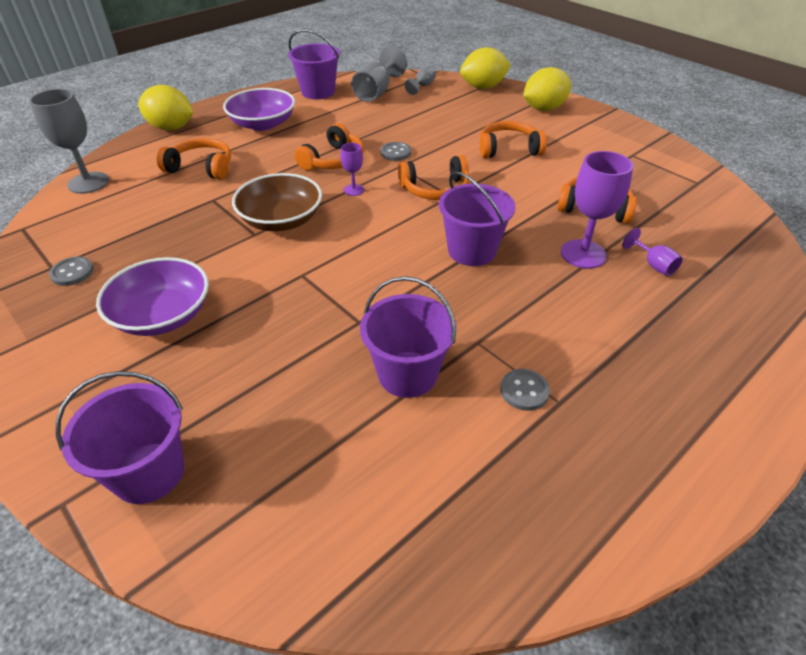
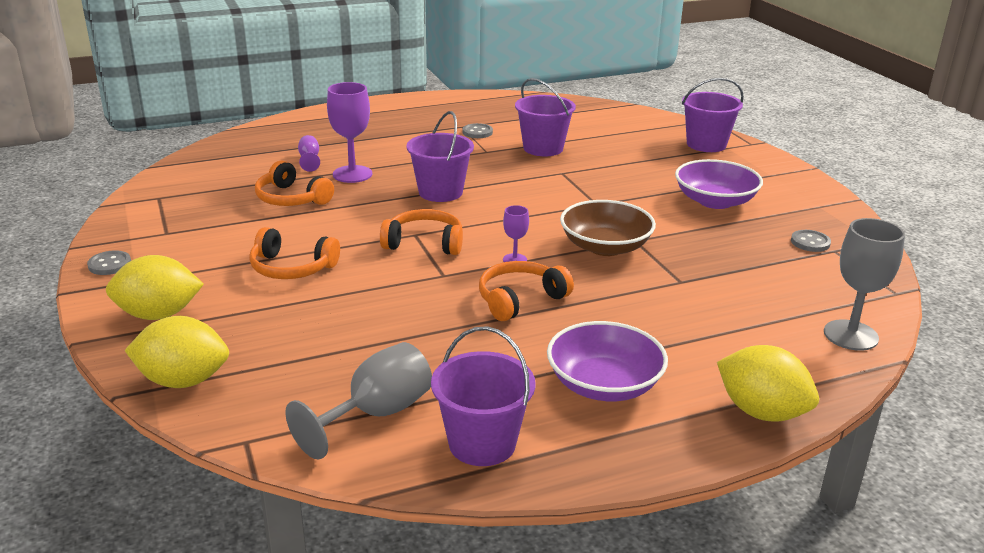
camera: 160 degrees left, 15 degrees down
(201, 167) = (699, 326): orange headphones -> none
(395, 152) = (434, 293): grey button -> grey button (109, 264)
(422, 86) = (281, 410): grey goblet -> none

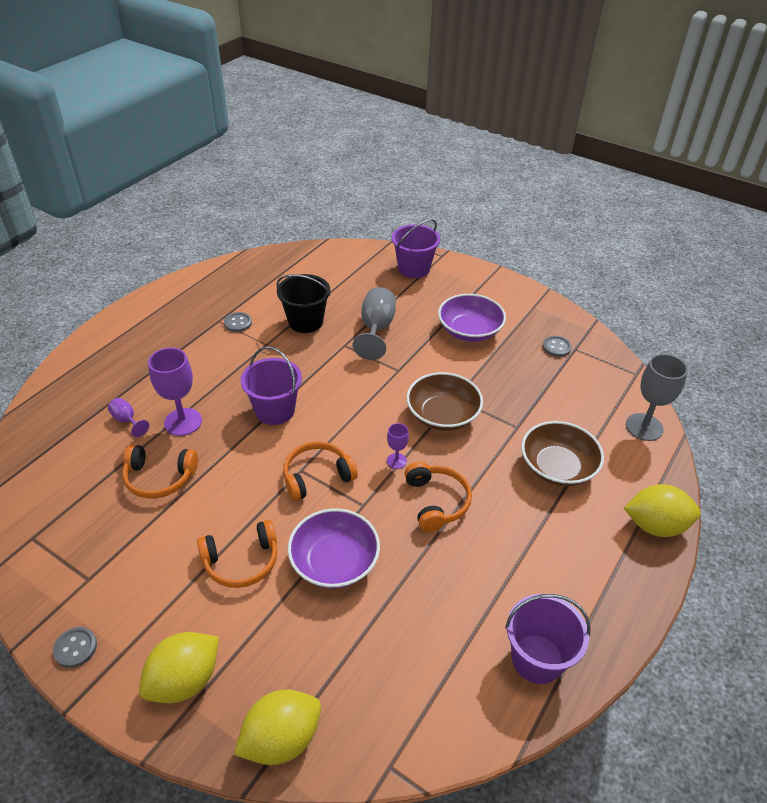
camera: 35 degrees left, 15 degrees up
(376, 414) = (450, 677): grey goblet -> grey goblet (376, 329)
(520, 299) = (436, 502): orange headphones -> orange headphones turned 150 degrees clockwise
(543, 148) = (305, 321): purple bucket -> black bucket
(604, 384) = (557, 555): purple bowl -> purple bowl (334, 561)
(691, 325) = (557, 467): none -> brown bowl

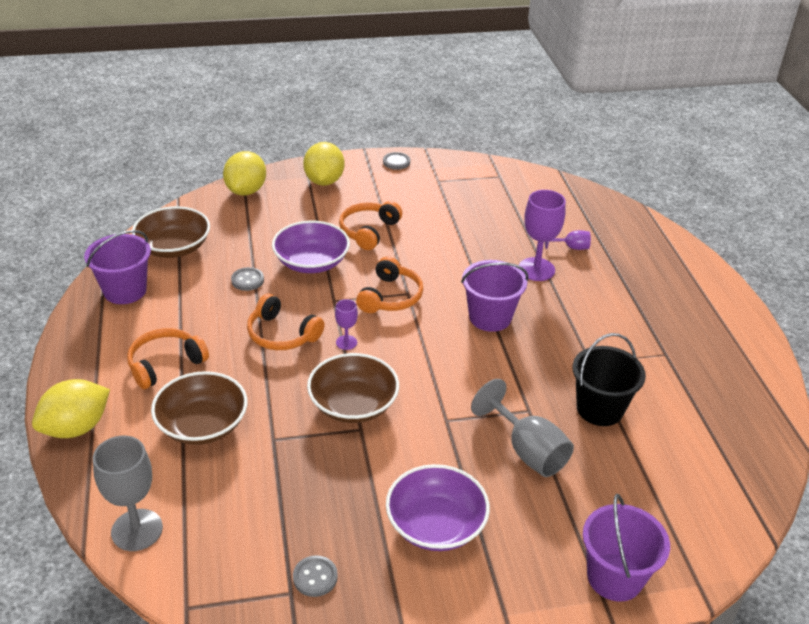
camera: 135 degrees right, 5 degrees down
(159, 478) = (488, 235): orange headphones -> orange headphones (165, 364)
(238, 323) = (647, 364): grey button -> grey button (247, 280)
(444, 692) = (174, 247): none -> brown bowl

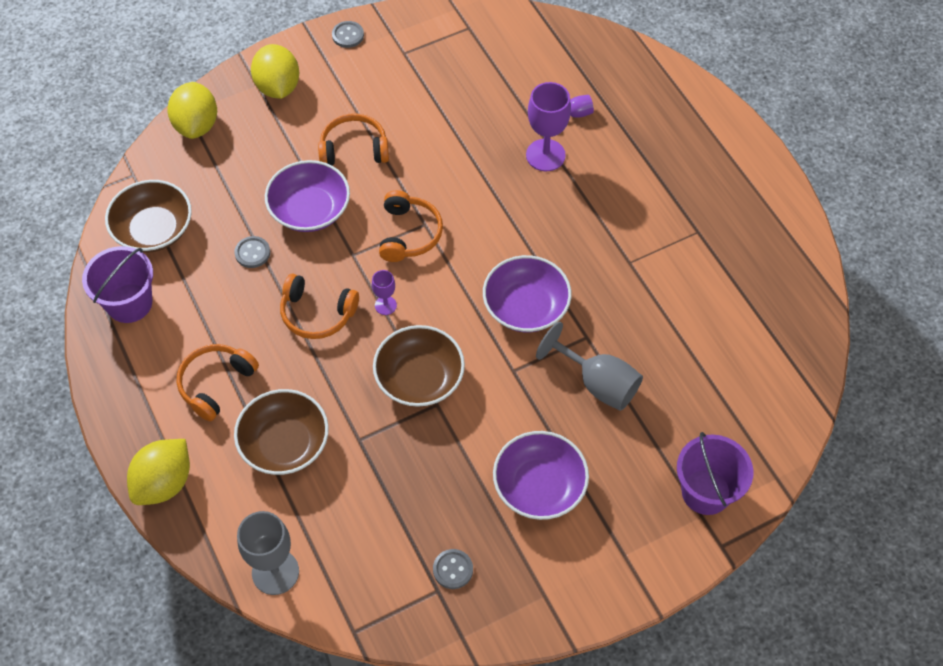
camera: 15 degrees left, 20 degrees up
(368, 231) = (354, 149): orange headphones -> orange headphones turned 75 degrees clockwise
(477, 373) = (526, 306): none -> purple bowl
(490, 317) = (517, 233): purple bucket -> none
(599, 409) = (651, 316): black bucket -> none

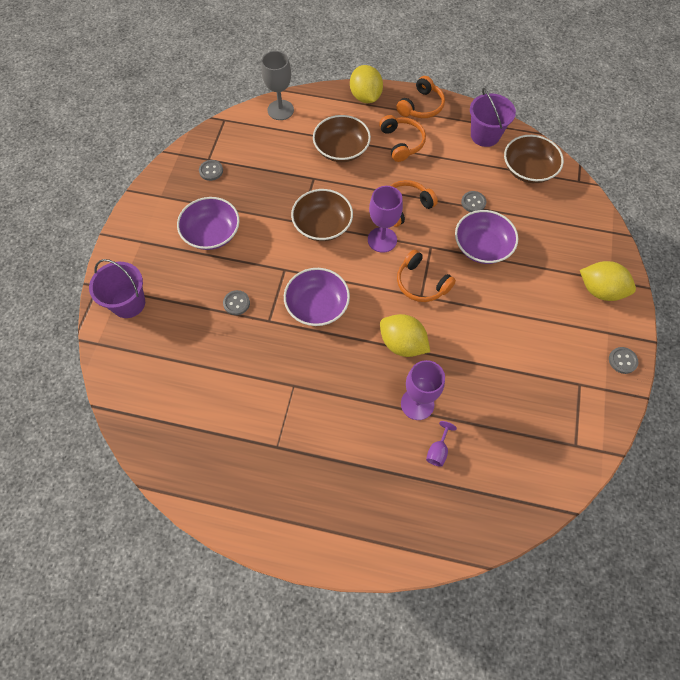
camera: 130 degrees right, 5 degrees up
(196, 125) = (597, 230): yellow lemon -> yellow lemon (402, 344)
(354, 149) = (512, 298): orange headphones -> orange headphones (421, 106)
(385, 305) = (382, 240): purple goblet -> purple goblet, size x1.91
(598, 383) = (236, 303): grey goblet -> grey button

